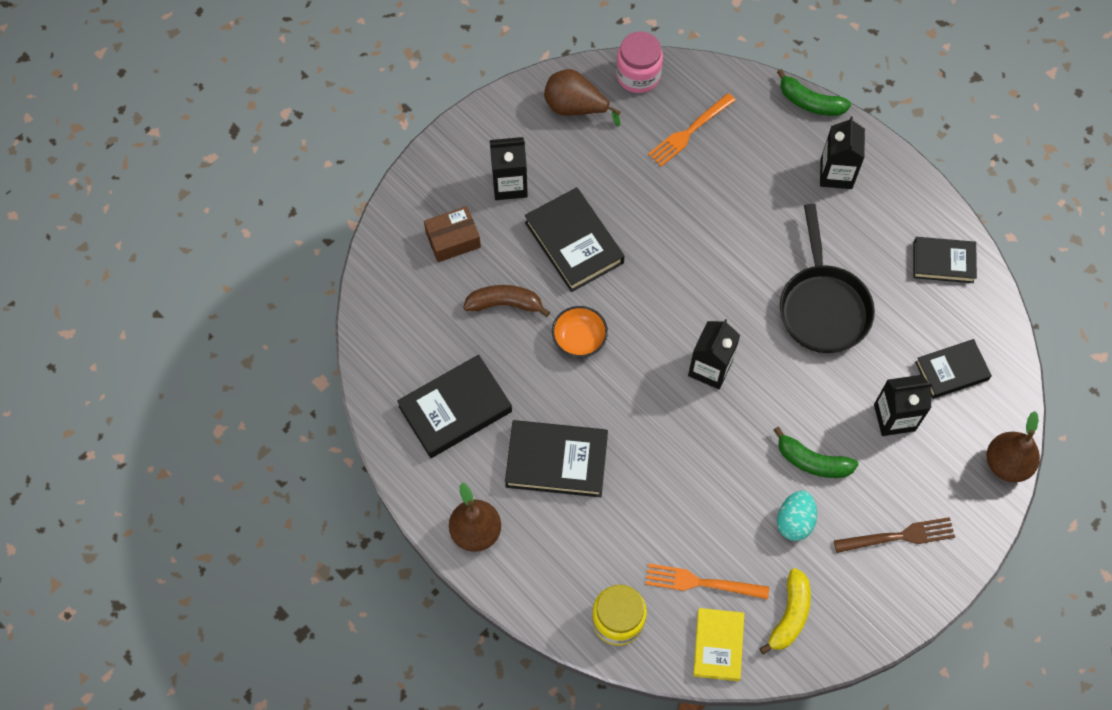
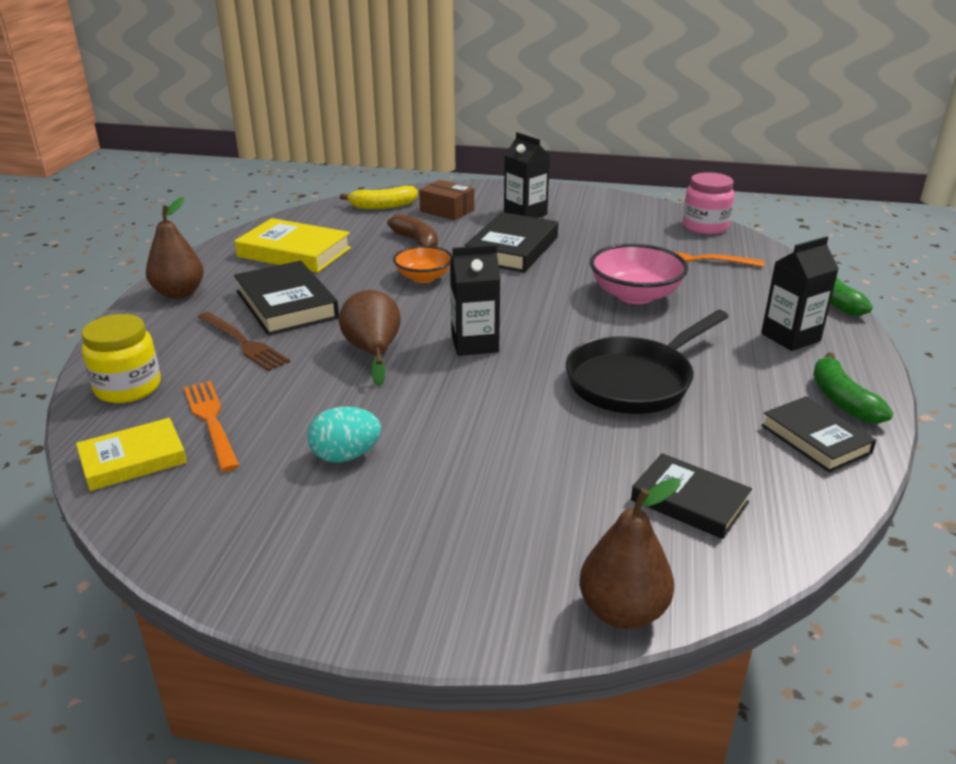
camera: 55 degrees right, 35 degrees down
(455, 409) = (294, 252): black book -> yellow book
(575, 108) = (632, 215): brown pear -> brown pear (373, 352)
(714, 217) = (635, 295): none -> pink bowl
(789, 615) = (210, 498): yellow banana -> yellow banana (383, 206)
(812, 461) = (438, 440): green banana -> green banana (841, 400)
(894, 417) = (566, 479): black carton -> none
(899, 536) = (402, 548): brown fork -> brown fork (244, 343)

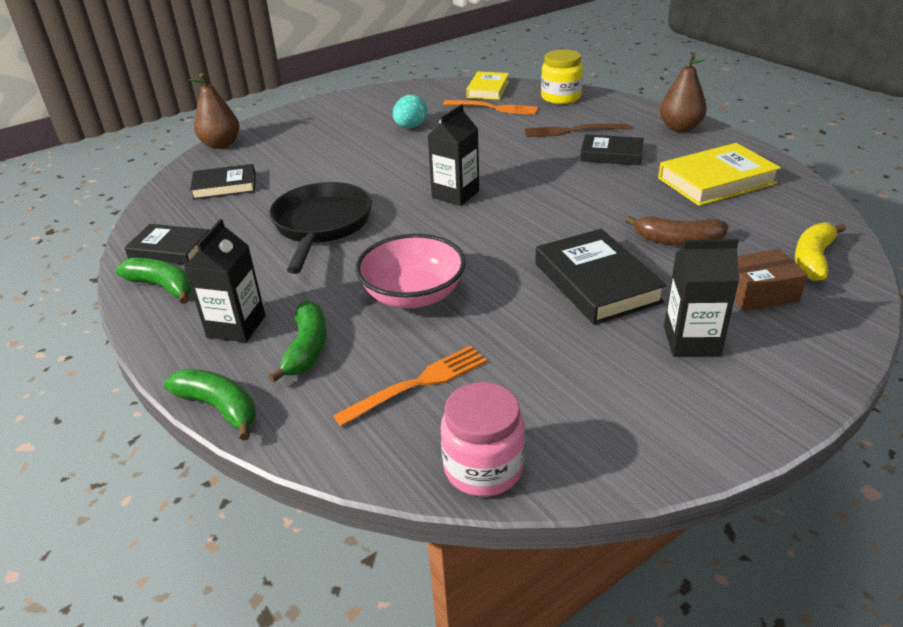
camera: 135 degrees right, 5 degrees up
(286, 304) = (611, 154): black book -> black book, size x0.66
(373, 352) = (499, 161): brown pear -> none
(423, 277) = (590, 215): orange bowl -> none
(747, 302) = (307, 349): none -> green banana

